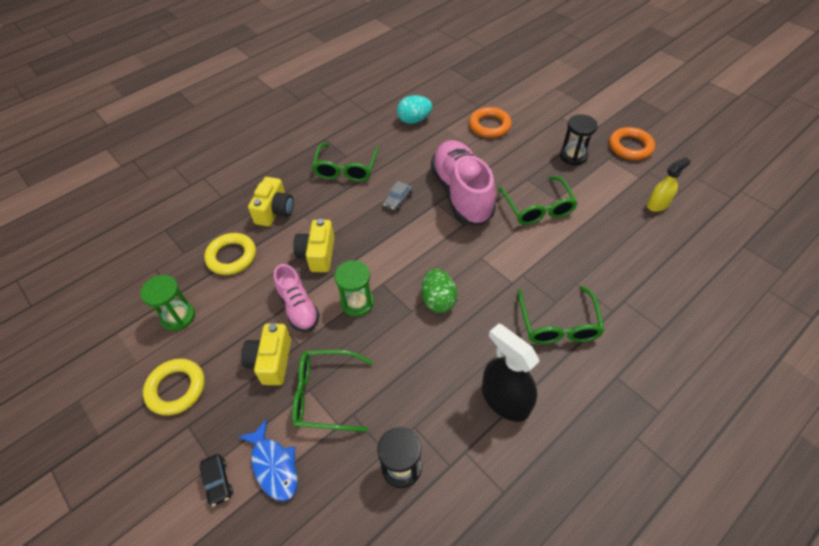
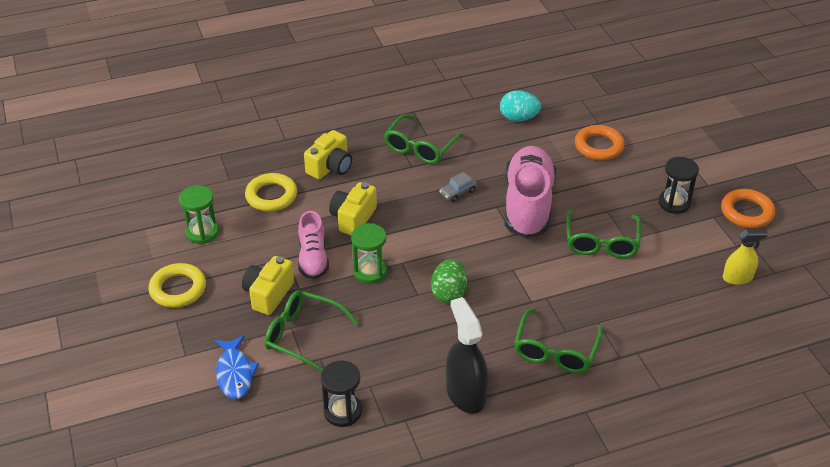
camera: 20 degrees right, 10 degrees down
(218, 482) = (184, 369): black car -> none

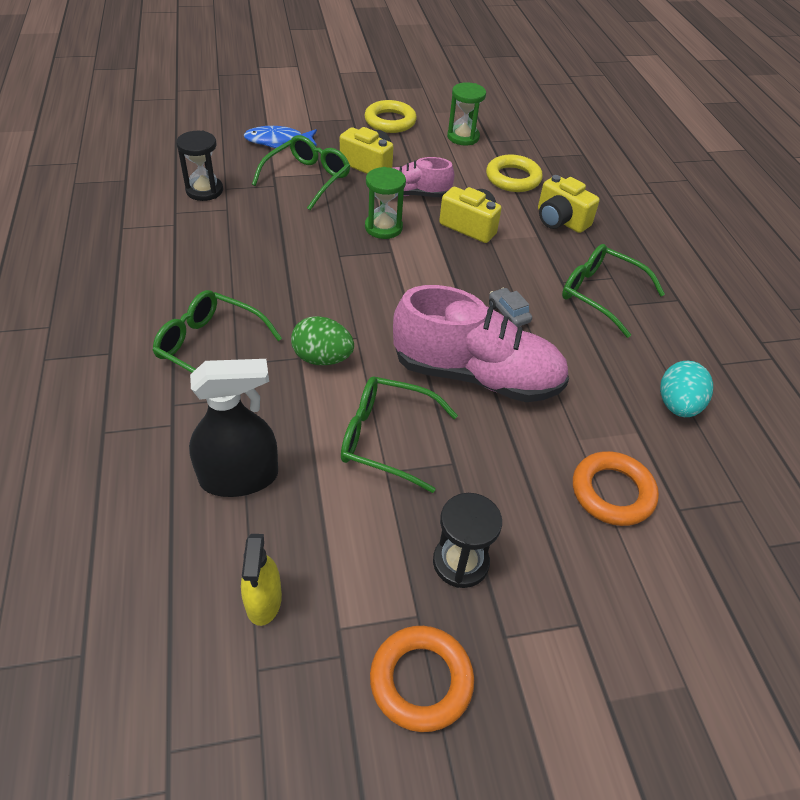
camera: 95 degrees right, 5 degrees up
(449, 293) = (332, 278): green egg -> green egg (322, 358)
(465, 393) = (185, 267): black spray bottle -> black spray bottle (239, 477)

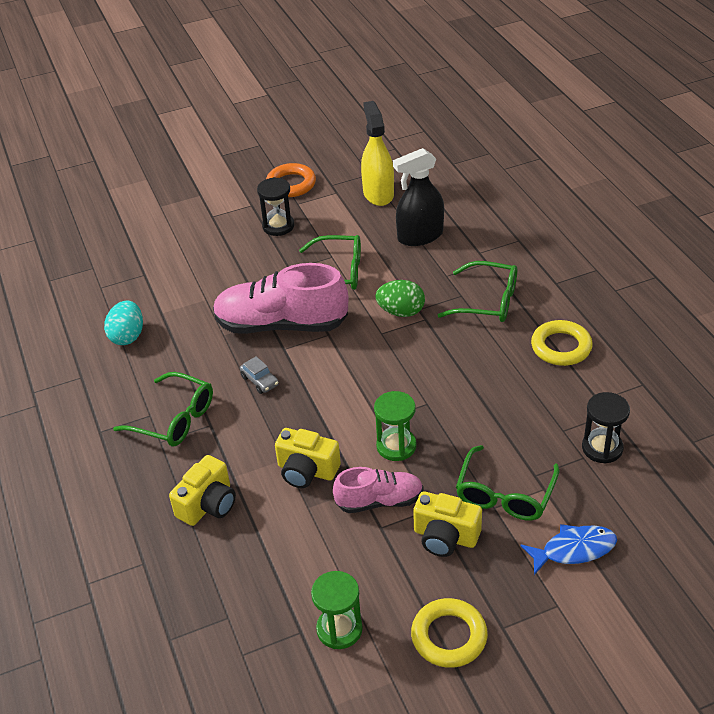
camera: 175 degrees right, 5 degrees down
(263, 601) = (378, 194): yellow spray bottle -> yellow spray bottle, size x1.62
(513, 178) = (264, 561): yellow ring -> yellow ring (561, 347)
(560, 220) = (208, 504): yellow camera -> yellow camera turned 90 degrees clockwise
(612, 492) = (186, 274): orange ring -> none

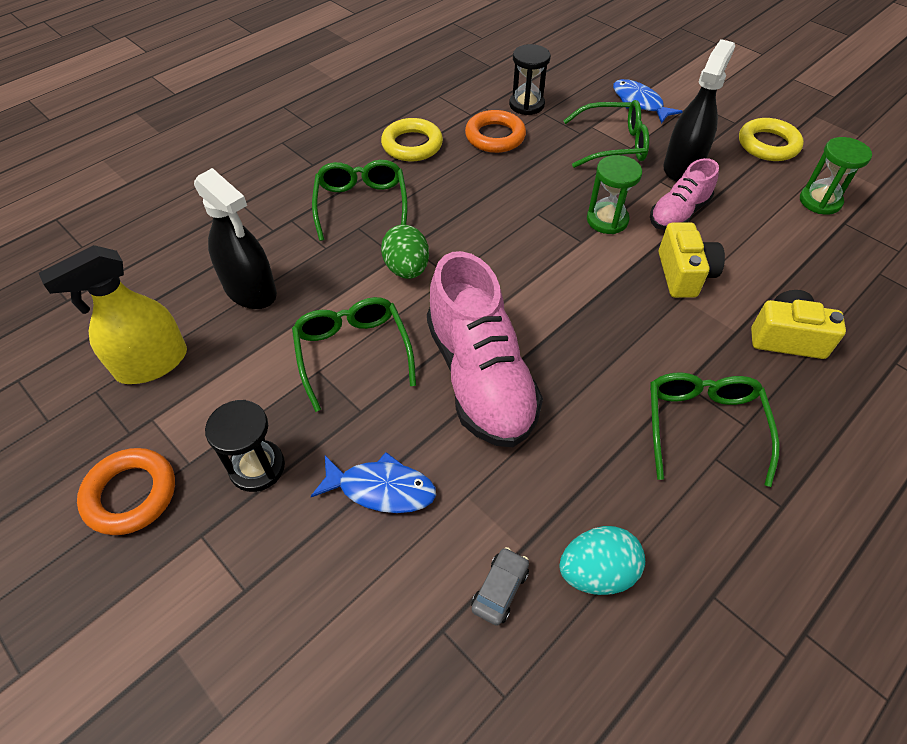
camera: 115 degrees left, 10 degrees up
(233, 268) = (381, 489): none -> blue fish
(260, 381) = (588, 362): grey car -> grey car (500, 589)
(379, 501) = (678, 213): pink shoe -> pink shoe turned 105 degrees counterclockwise
(445, 537) = (682, 166): yellow camera -> black spray bottle
(553, 407) = (495, 136): none -> orange ring

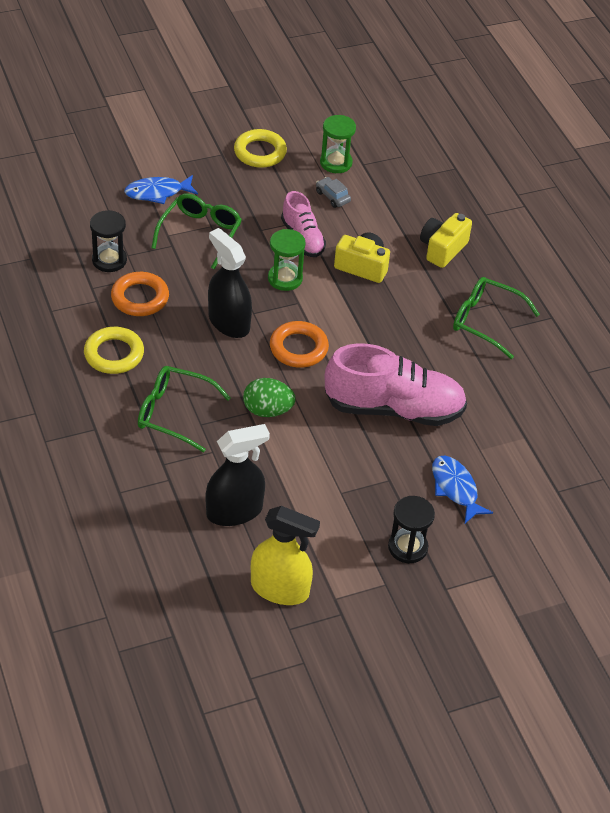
camera: 70 degrees left, 5 degrees down
(130, 494) = (396, 621): orange ring -> orange ring (298, 348)
(152, 363) = (280, 589): yellow spray bottle -> yellow spray bottle turned 60 degrees counterclockwise
(353, 353) = (335, 468): green glasses -> none
(381, 489) = (455, 488): blue fish -> blue fish turned 60 degrees counterclockwise
(500, 589) = (545, 457): grey car -> grey car (332, 197)
(596, 572) = (554, 412): turquoise egg -> none
(682, 166) = (253, 210): black spray bottle -> black spray bottle (229, 322)

